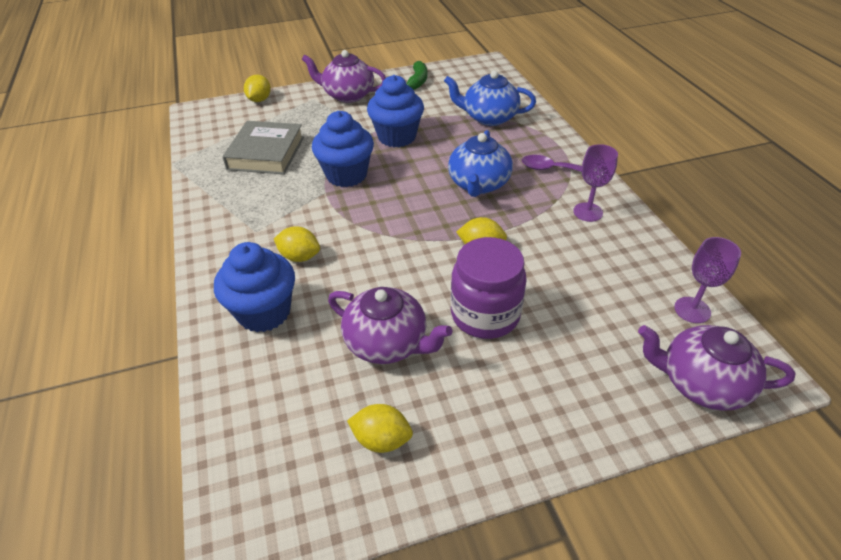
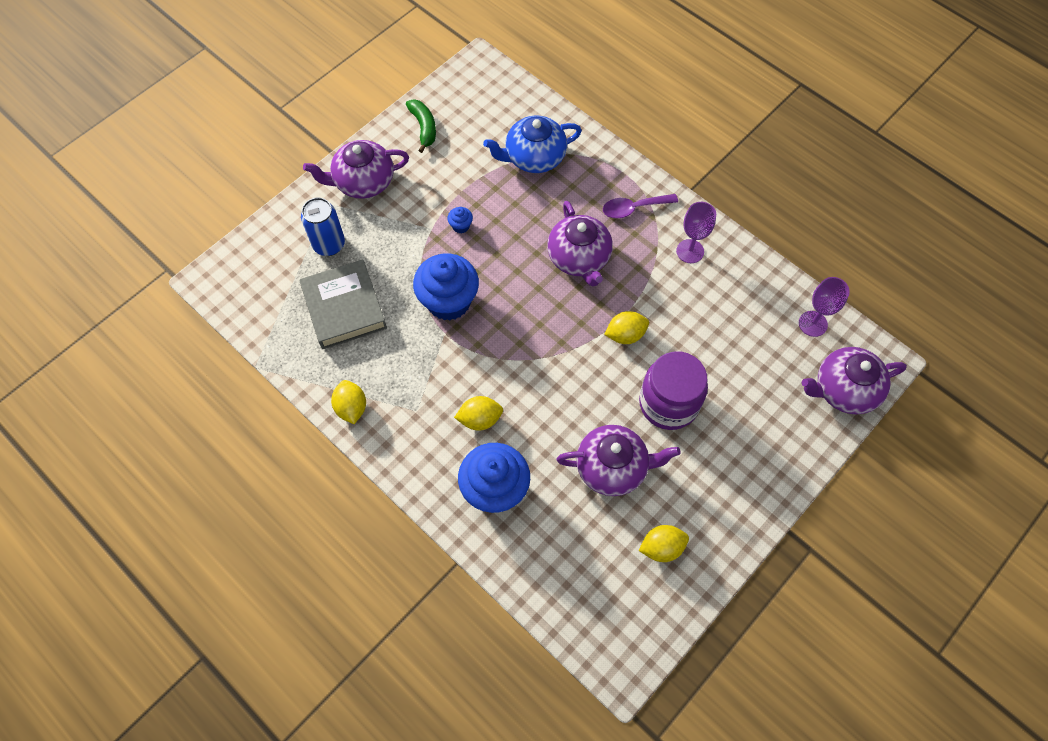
camera: 30 degrees left, 20 degrees up
(259, 100) = (269, 231): yellow lemon -> yellow lemon (351, 408)
(291, 118) = (329, 244): none -> blue can
(397, 137) = (461, 226): blue cupcake -> blue cupcake, size x0.41
(478, 184) = (579, 258): blue teapot -> purple teapot

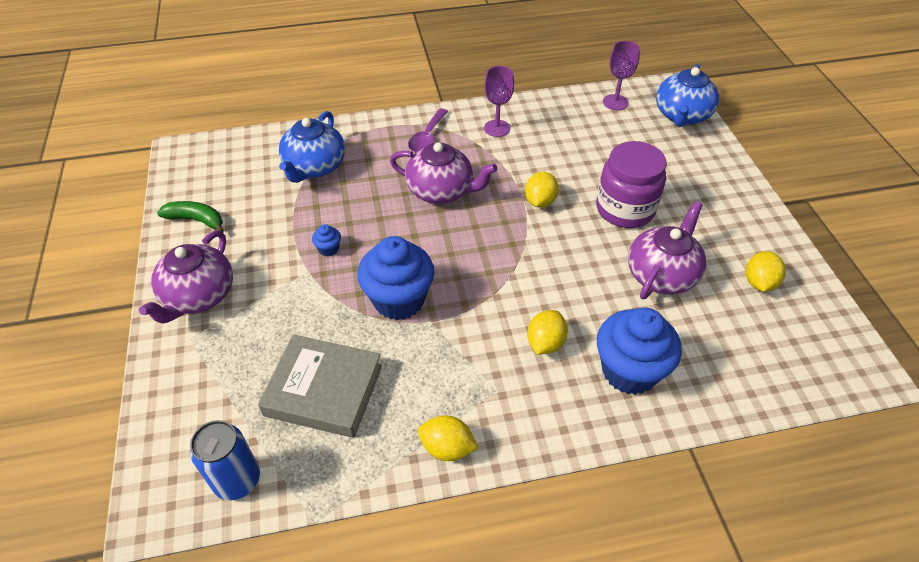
camera: 55 degrees left, 15 degrees down
(329, 244) = (236, 363): blue can -> blue can (237, 480)
(844, 390) = (682, 115): purple teapot -> blue teapot

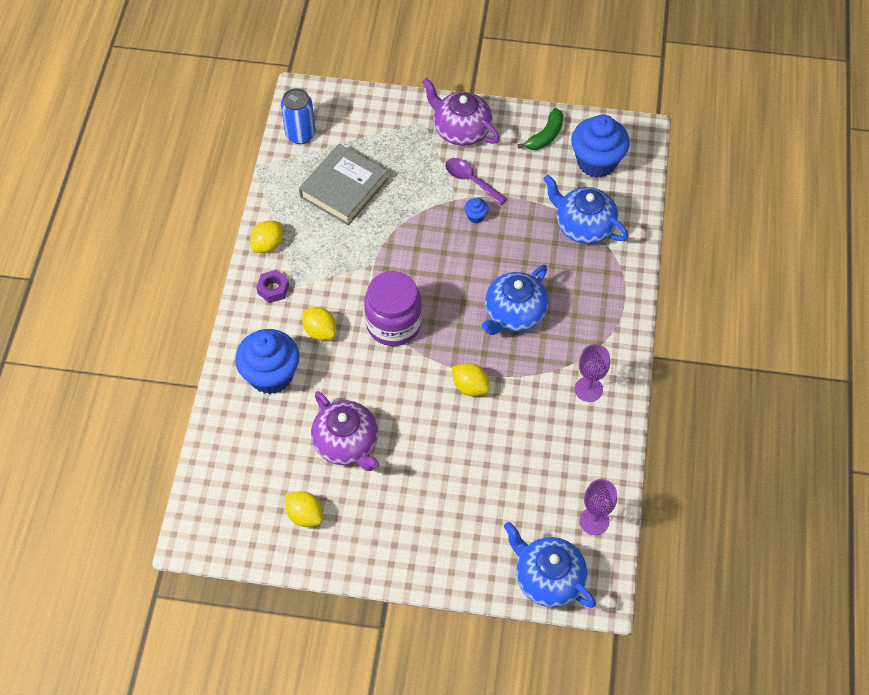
camera: 110 degrees right, 10 degrees up
(399, 300) = (402, 250): blue cupcake -> blue cupcake (596, 162)
(427, 137) = (595, 324): purple spoon -> purple spoon (470, 180)
(441, 191) = (514, 313): purple teapot -> blue teapot
(512, 414) = (273, 289): none -> purple nut
(625, 209) = (432, 452): purple jar -> purple jar (393, 324)

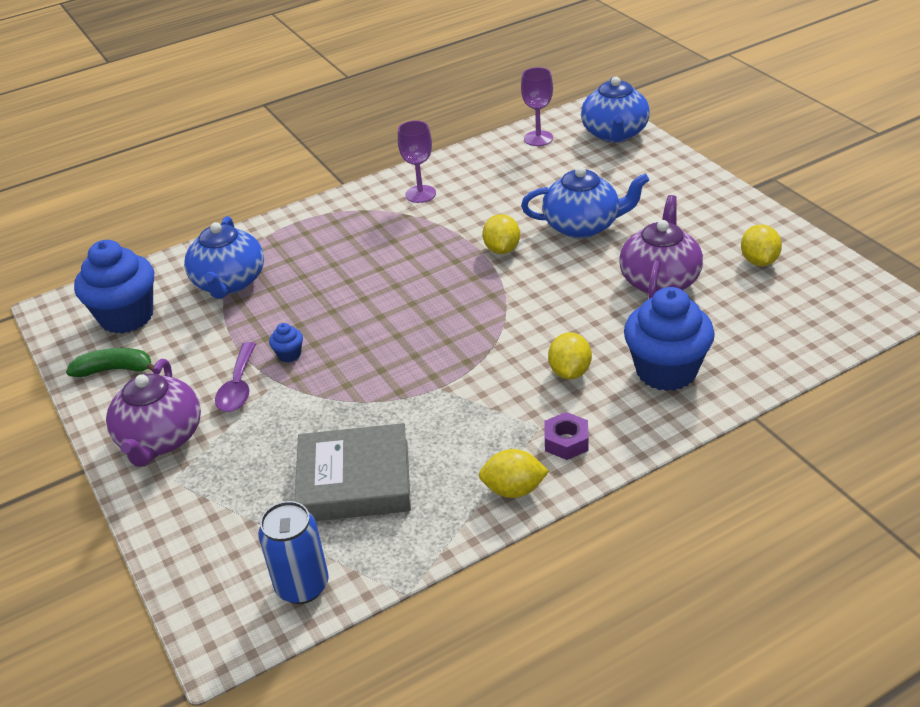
camera: 125 degrees left, 20 degrees down
(393, 324) = (495, 329): purple jar -> none
(514, 313) = (388, 268): blue teapot -> blue teapot (583, 226)

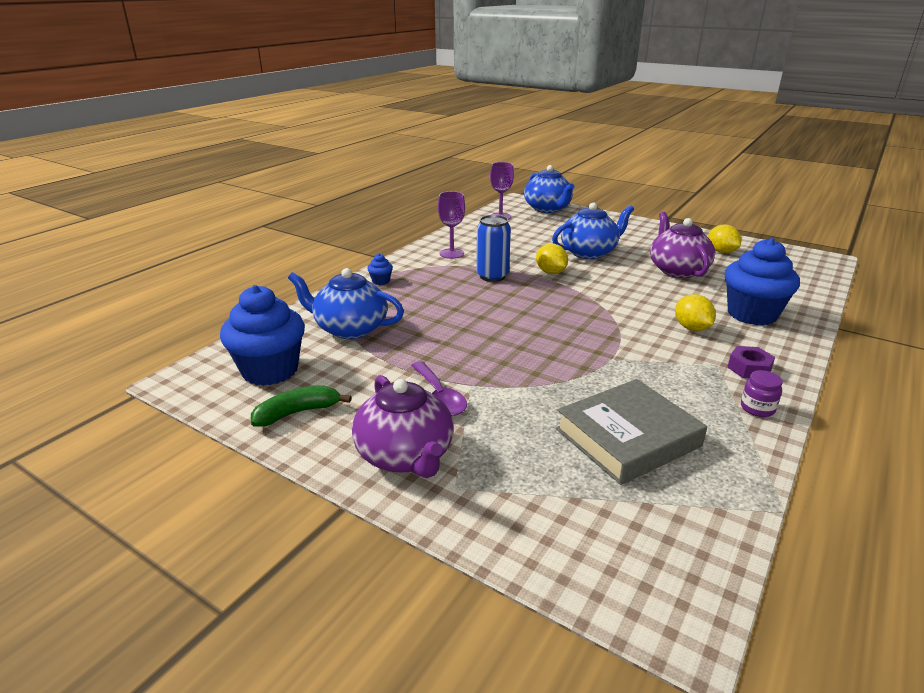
camera: 30 degrees left, 10 degrees down
(229, 283) = (350, 328): blue teapot -> blue teapot turned 135 degrees clockwise
(289, 355) = (461, 364): blue cupcake -> blue cupcake (381, 281)
(302, 586) = (690, 537): blue can -> blue can (492, 276)
(513, 489) = (757, 408): yellow lemon -> purple jar

